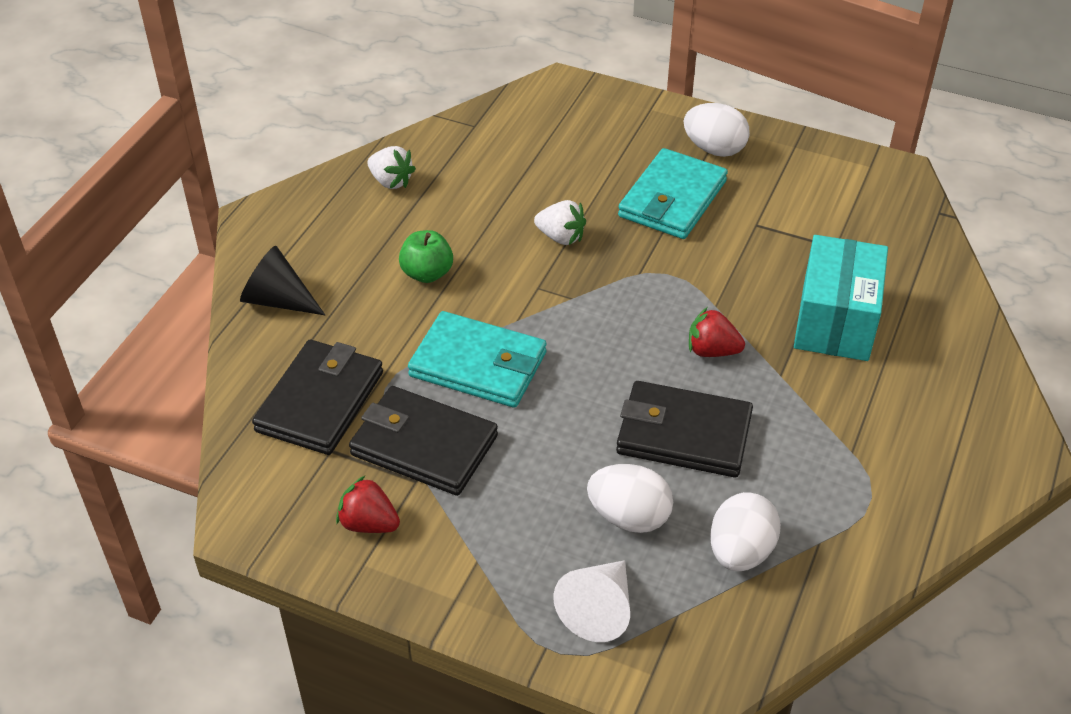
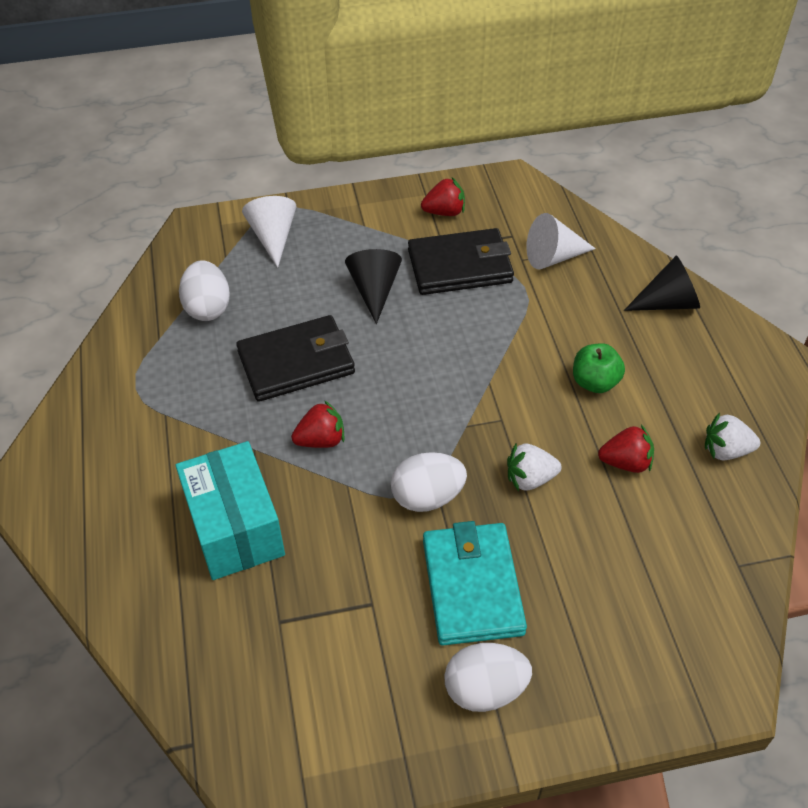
camera: 145 degrees right, 5 degrees up
(320, 401) = (553, 257): black wallet -> white cone
(474, 211) = (625, 462): none -> red strawberry
(478, 364) = (481, 334): turquoise wallet -> none
(539, 469) = (374, 290): none -> black cone
(629, 517) = (293, 292): white egg -> white egg (427, 497)

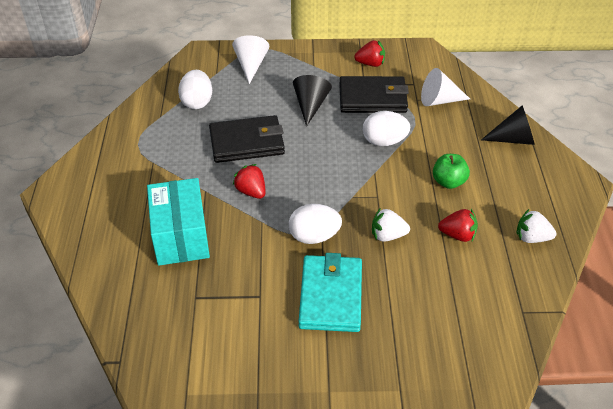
camera: 10 degrees right, 5 degrees down
(321, 440) = (251, 191): red strawberry -> red strawberry turned 120 degrees counterclockwise
(485, 689) = (323, 361): white egg -> white egg (384, 141)

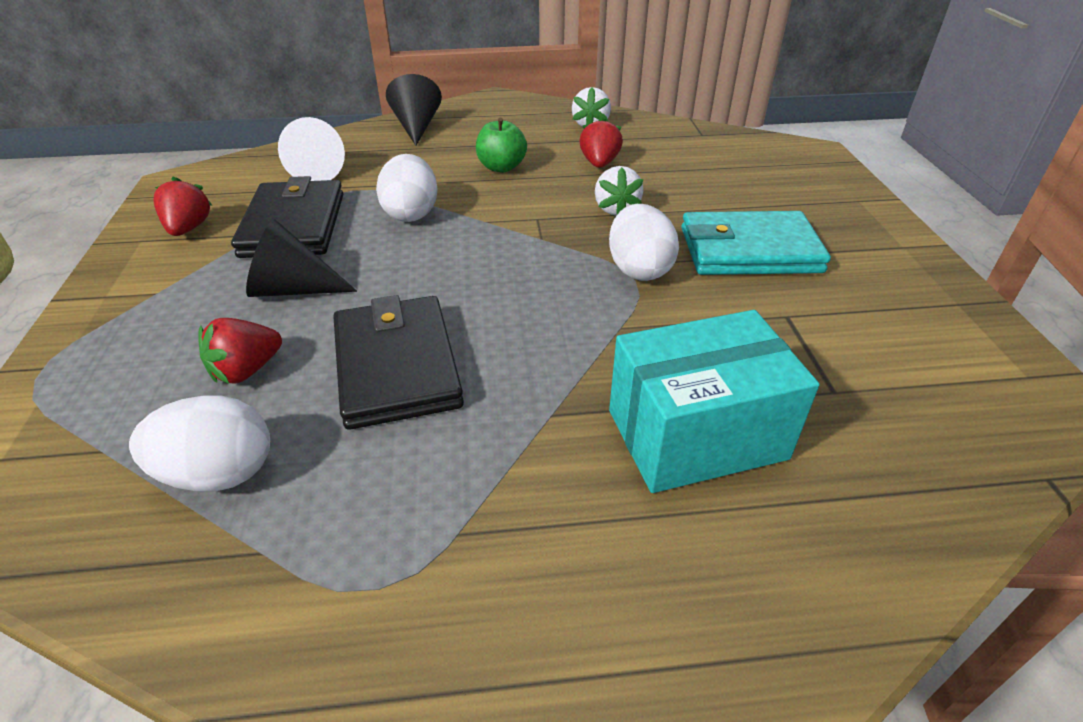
camera: 95 degrees left, 5 degrees down
(251, 65) = (101, 386): white cone -> none
(251, 191) = (546, 346): red strawberry -> red strawberry (246, 370)

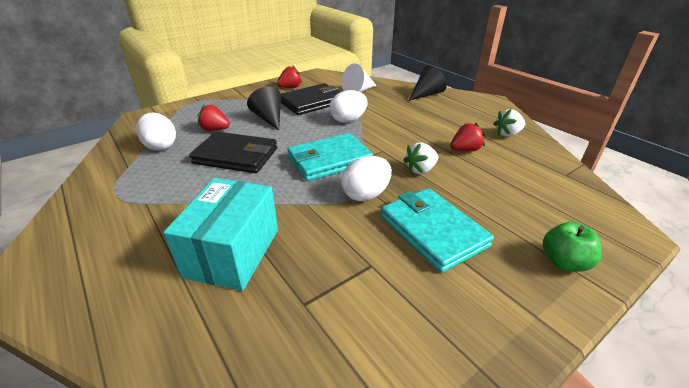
camera: 60 degrees right, 5 degrees down
(396, 366) = (236, 156): black wallet -> black wallet turned 60 degrees clockwise
(501, 167) = (419, 125): green apple -> green apple (564, 262)
(518, 270) = (329, 160): none -> turquoise wallet
(696, 434) = (233, 252): turquoise box -> turquoise box turned 60 degrees clockwise

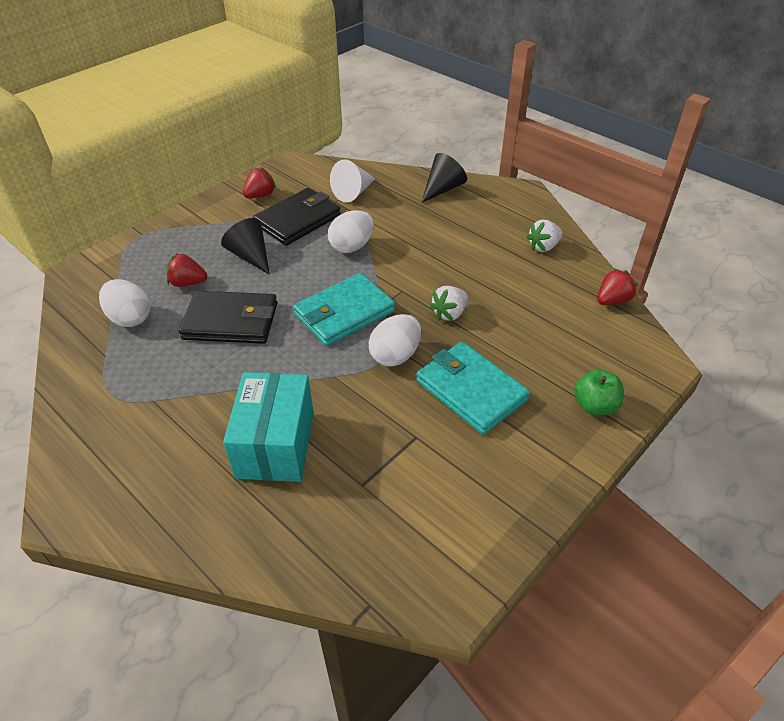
camera: 10 degrees left, 10 degrees up
(465, 150) = (496, 278): red strawberry -> red strawberry (612, 300)

